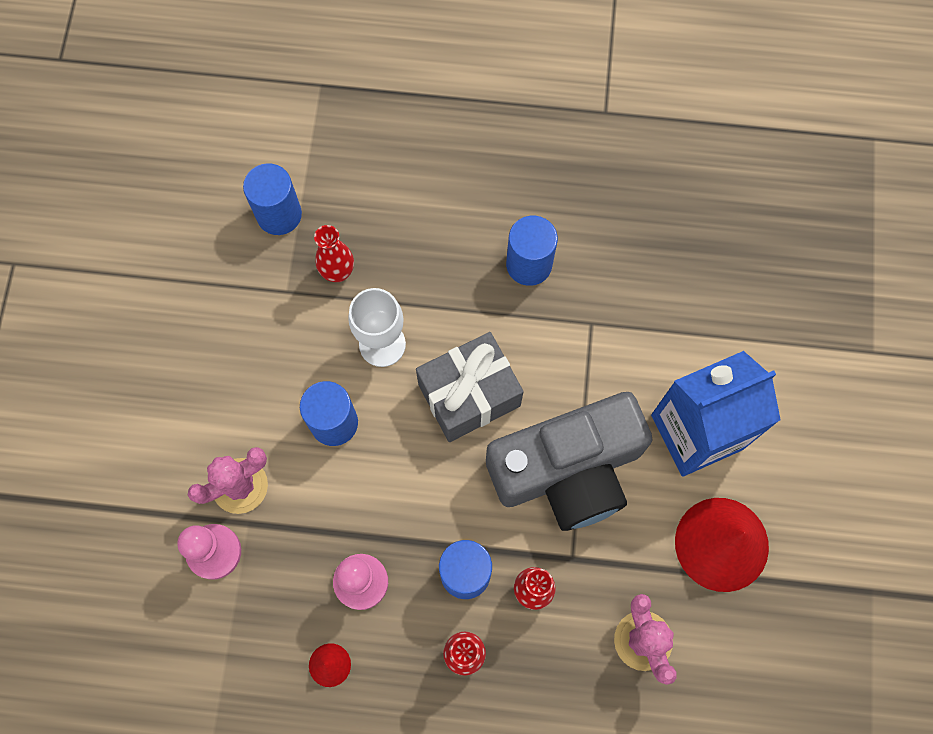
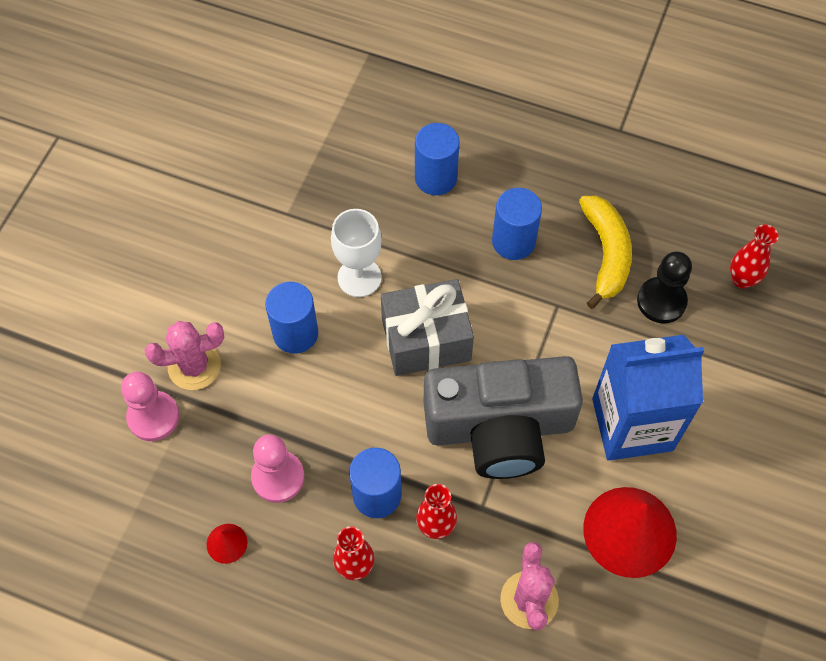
camera: 15 degrees right, 10 degrees down
(279, 214) = (300, 149): blue cylinder -> blue cylinder (436, 178)
(338, 272) = (338, 208): red vase -> red vase (742, 279)
(625, 254) = (606, 254): none -> yellow banana
(693, 293) = (661, 301): none -> black pawn

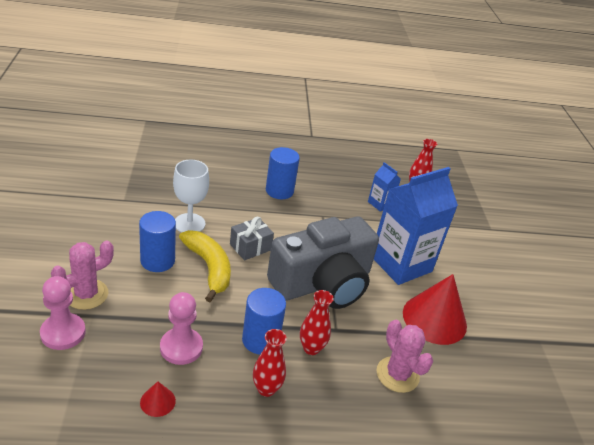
camera: 30 degrees left, 25 degrees down
(426, 340) = (250, 247): grey gift -> grey gift, size x0.60
(436, 178) = (216, 169): blue cylinder -> none
(606, 254) = (336, 188): yellow banana -> yellow banana (209, 268)
(661, 301) = (380, 204): black pawn -> blue carton

